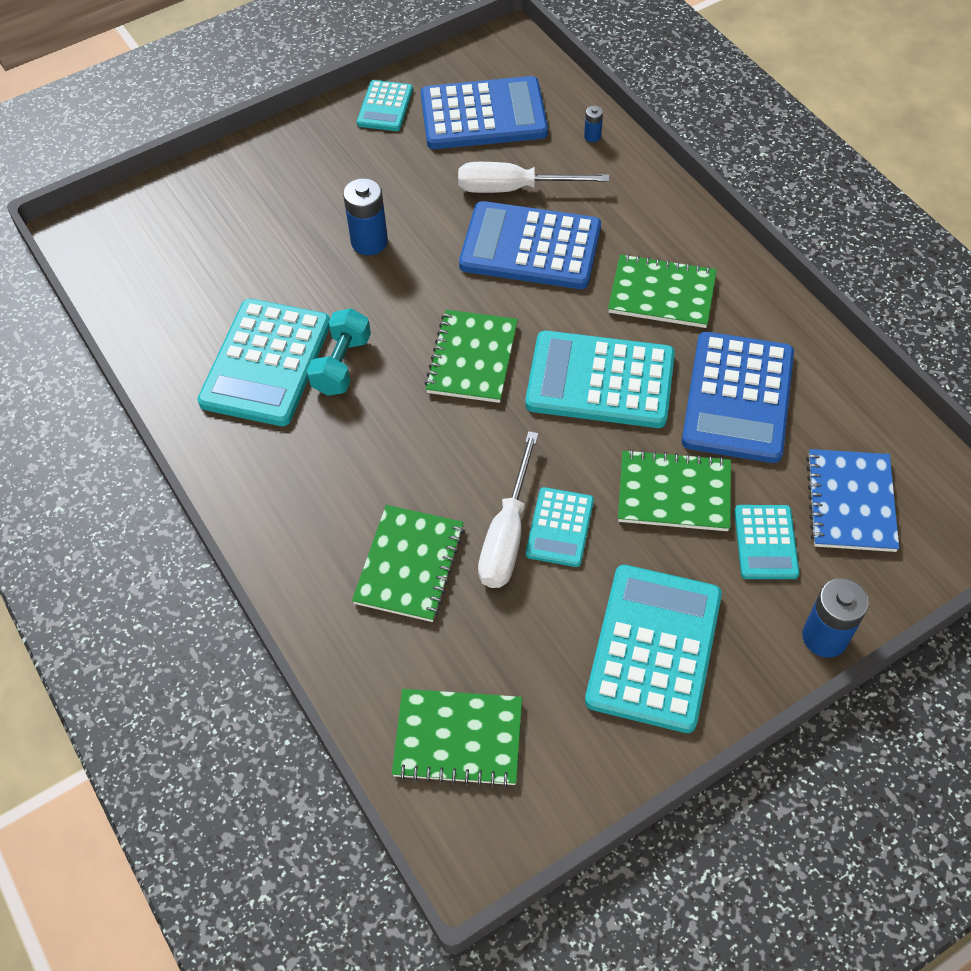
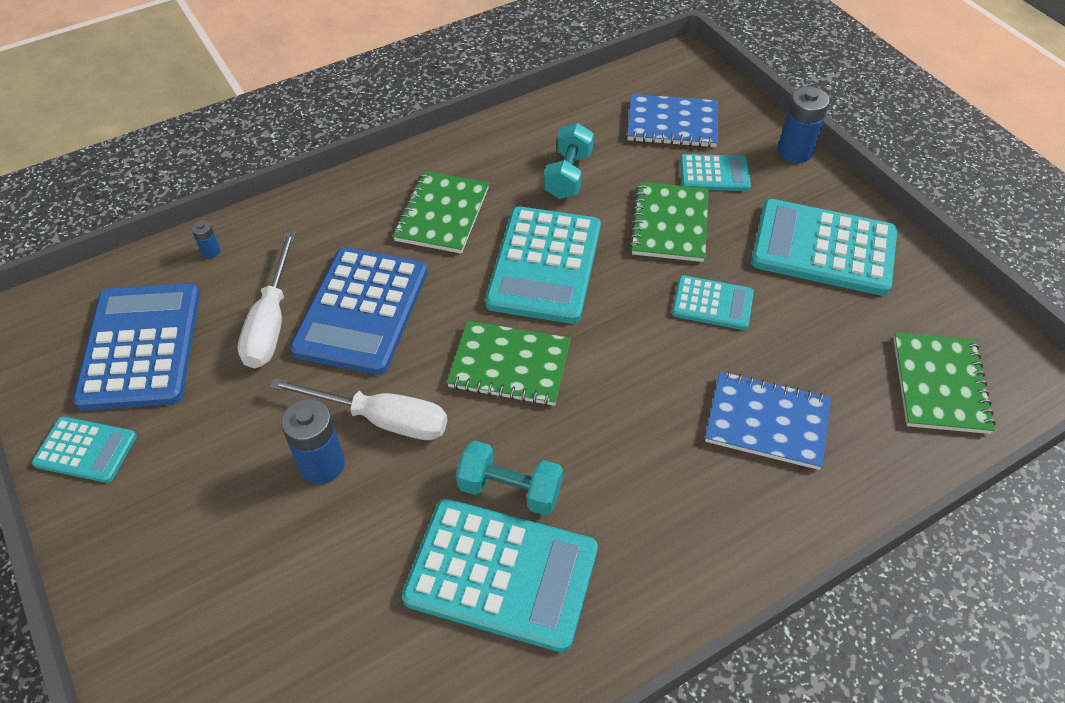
camera: 90 degrees left, 5 degrees down
(410, 565) = (767, 422): green notebook -> blue notebook
(507, 534) = (723, 342): white screwdriver -> white screwdriver (381, 419)
(738, 398) = (568, 175): blue calculator -> turquoise dumbbell

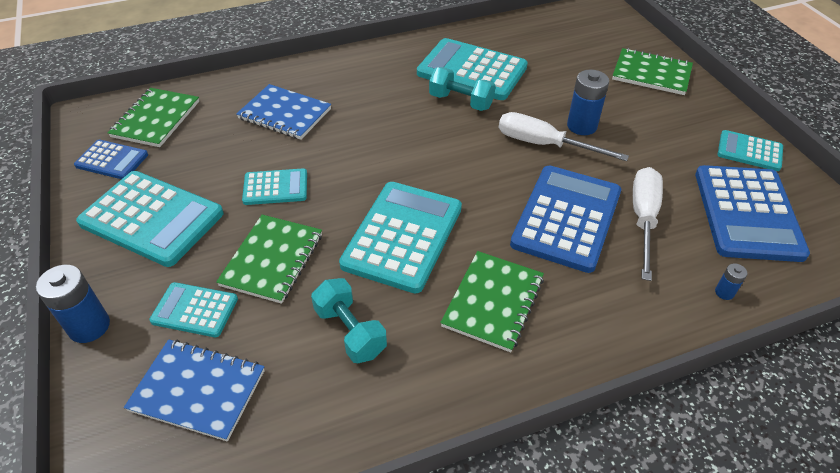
camera: 170 degrees left, 5 degrees down
(509, 365) = (449, 165): green notebook -> green notebook (651, 73)
(568, 175) = (350, 331): turquoise dumbbell -> turquoise dumbbell turned 60 degrees counterclockwise
(712, 303) = (275, 187): turquoise calculator -> turquoise calculator turned 150 degrees clockwise
(935, 312) = (112, 160): none -> blue calculator

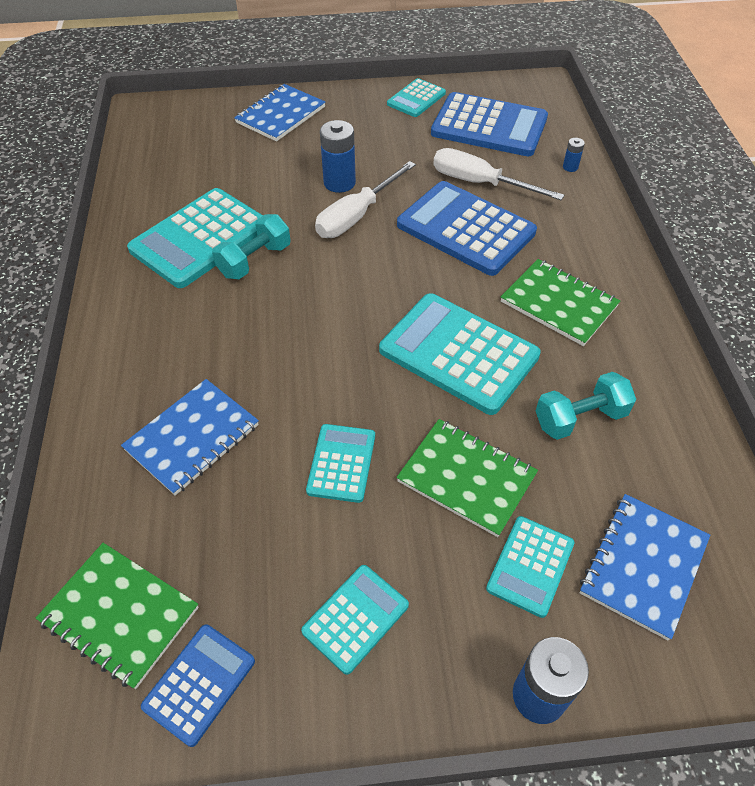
camera: 75 degrees left, 5 degrees up
(152, 218) = (355, 618): turquoise calculator -> turquoise calculator, size x0.54
(651, 73) = (280, 115): green notebook -> blue notebook

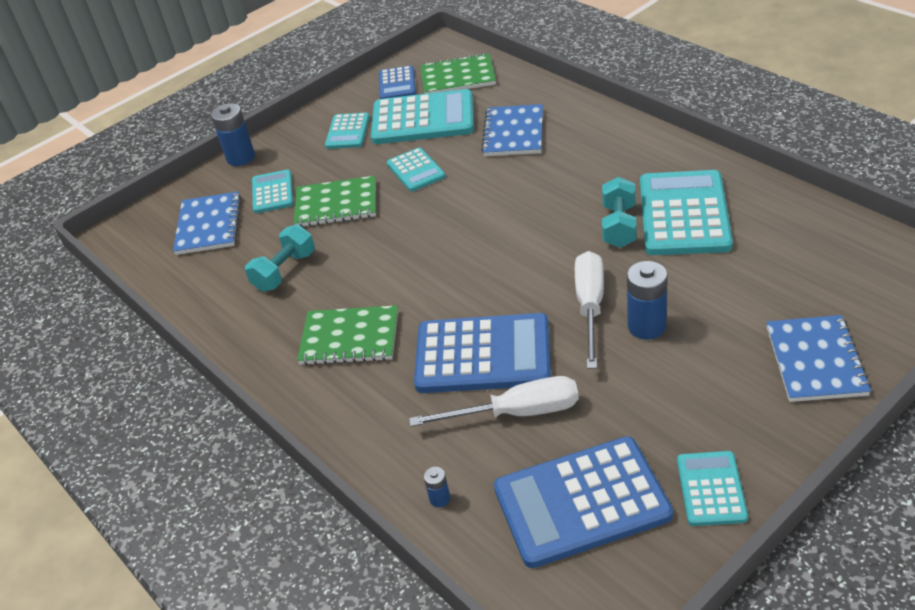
camera: 150 degrees right, 10 degrees down
(458, 353) = (398, 260): turquoise calculator -> turquoise calculator (423, 119)

